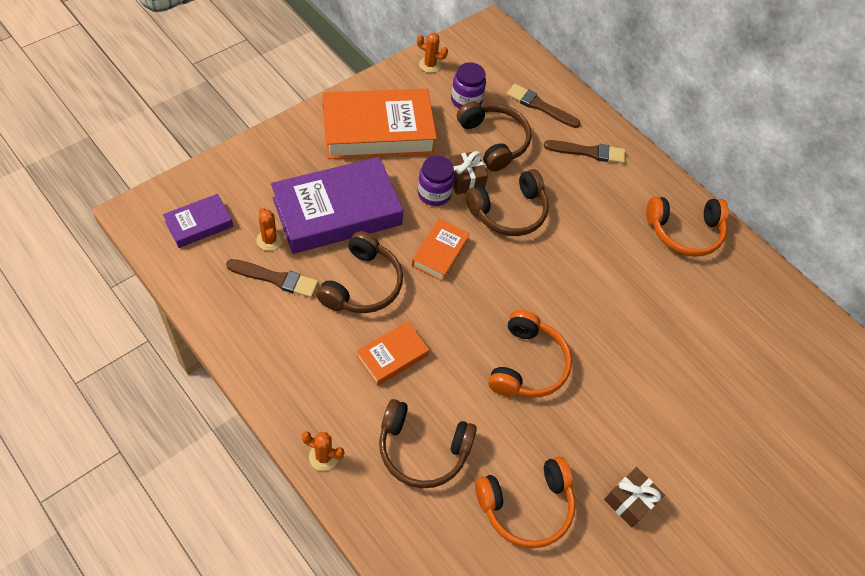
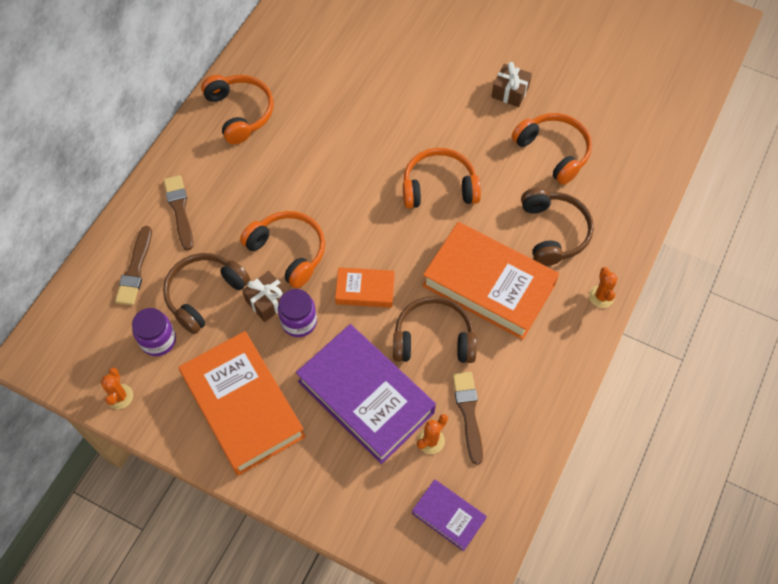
camera: 105 degrees left, 5 degrees up
(392, 356) = (488, 285): orange book -> orange book, size x2.02
(509, 212) = (288, 251): brown headphones -> orange headphones

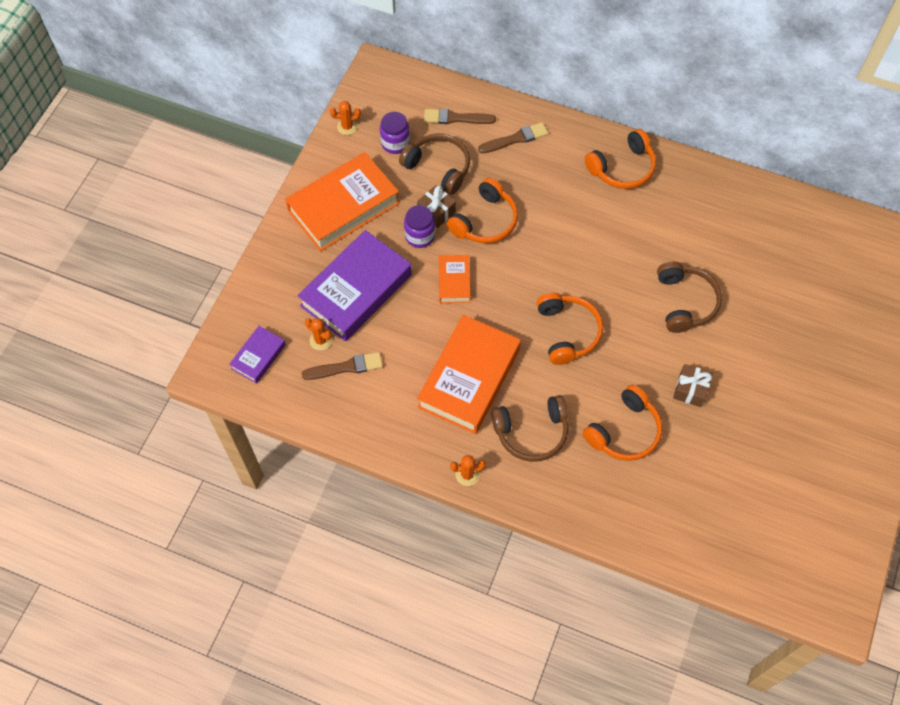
camera: 85 degrees right, 0 degrees up
(433, 338) = (413, 337): brown headphones -> brown headphones (685, 302)

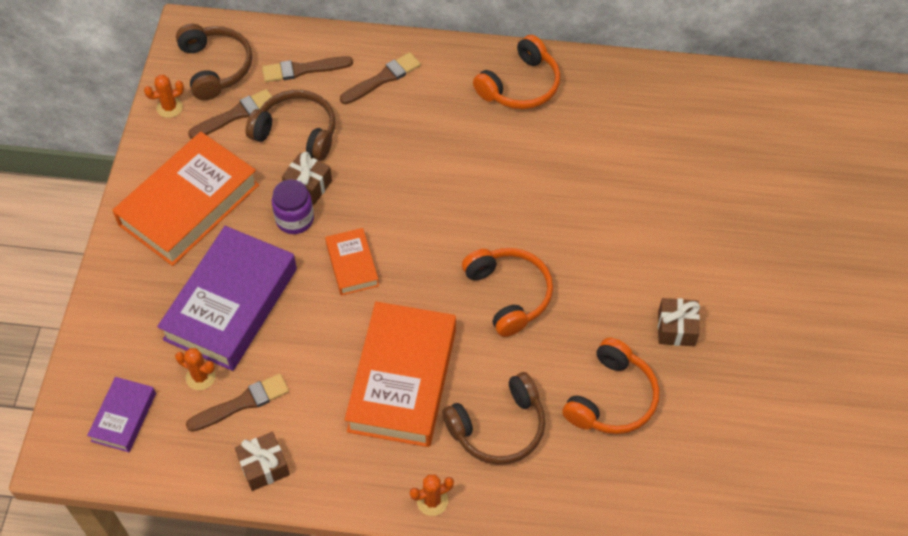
camera: 15 degrees left, 5 degrees down
(350, 418) = (264, 466): none -> brown gift
(395, 143) = (235, 114): purple jar -> brown brush
(485, 221) = (371, 183): orange headphones -> none
(685, 302) = (640, 226): brown headphones -> brown headphones (216, 67)

